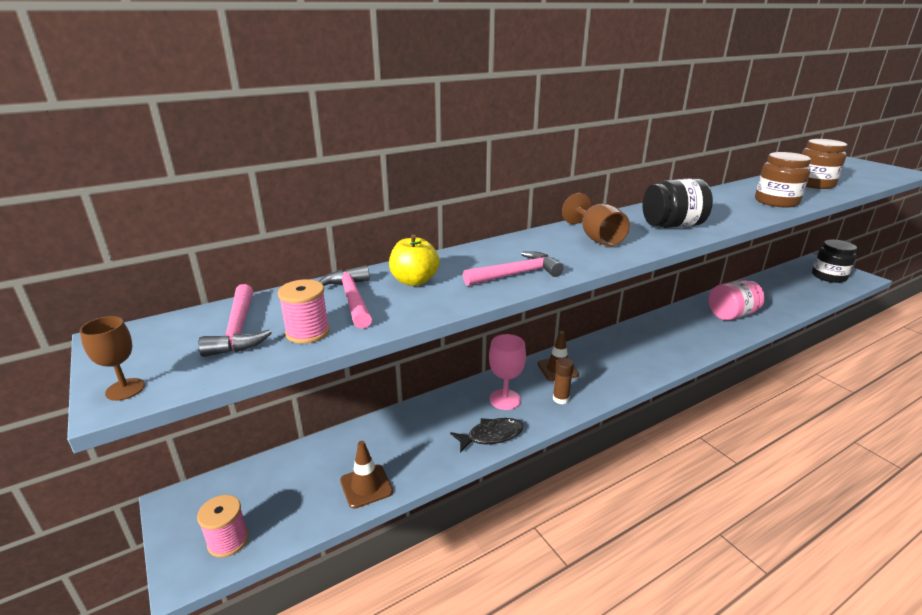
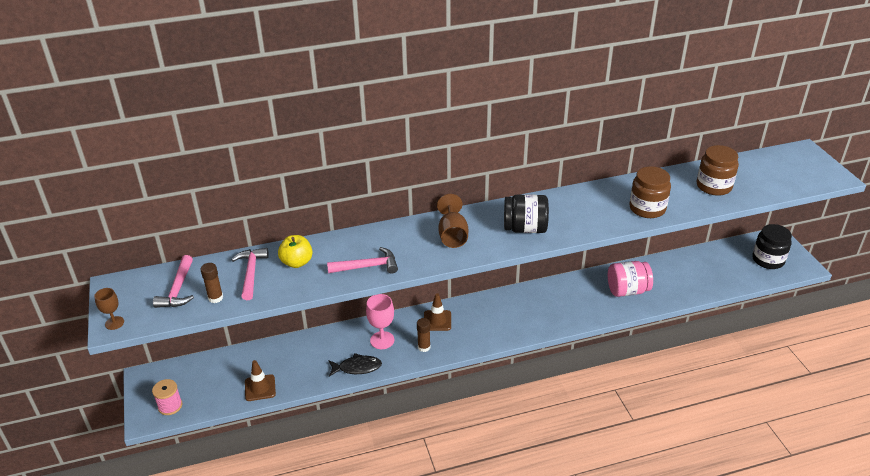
camera: 15 degrees right, 10 degrees up
(307, 332) = (215, 298): pink spool -> brown glue stick

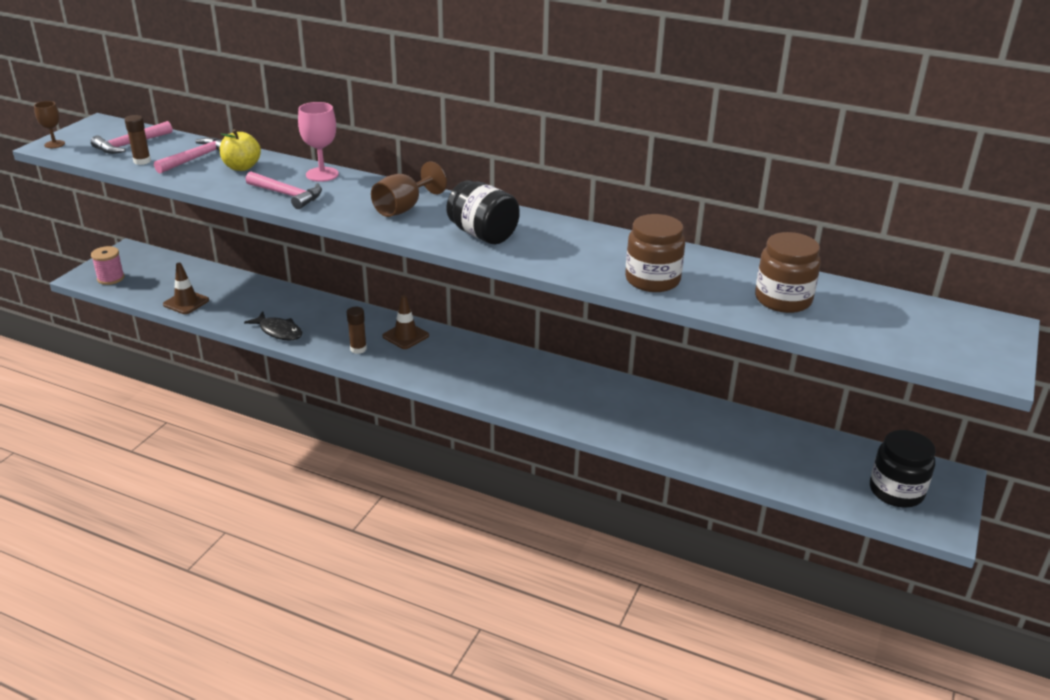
camera: 40 degrees right, 5 degrees down
(382, 340) = (333, 324): pink goblet -> pink goblet (322, 174)
(627, 290) = (647, 419): pink jar -> none

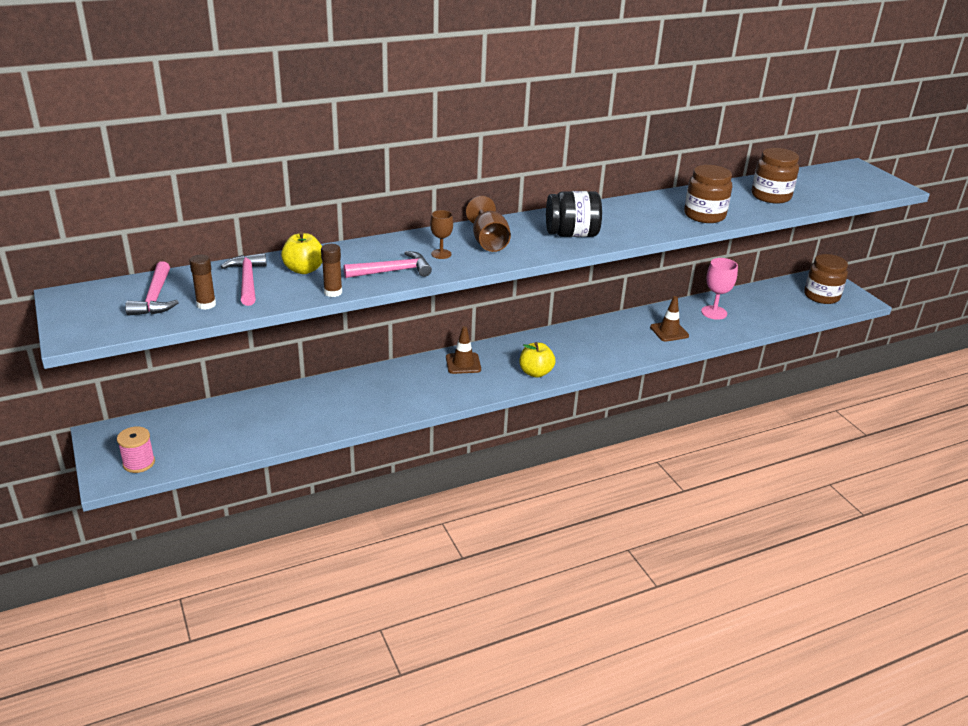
camera: 50 degrees left, 0 degrees up
(54, 144) = (75, 332): brown goblet -> brown goblet (441, 254)
(186, 302) = (254, 439): brown traffic cone -> brown traffic cone (669, 331)
(279, 331) = (374, 413): black fish -> none
(322, 174) = (377, 246): pink goblet -> pink goblet (714, 312)
(358, 349) = (452, 390): brown glue stick -> brown glue stick (333, 292)
(443, 376) = (535, 372): none -> yellow apple
(896, 491) = (821, 296): black jar -> brown jar

